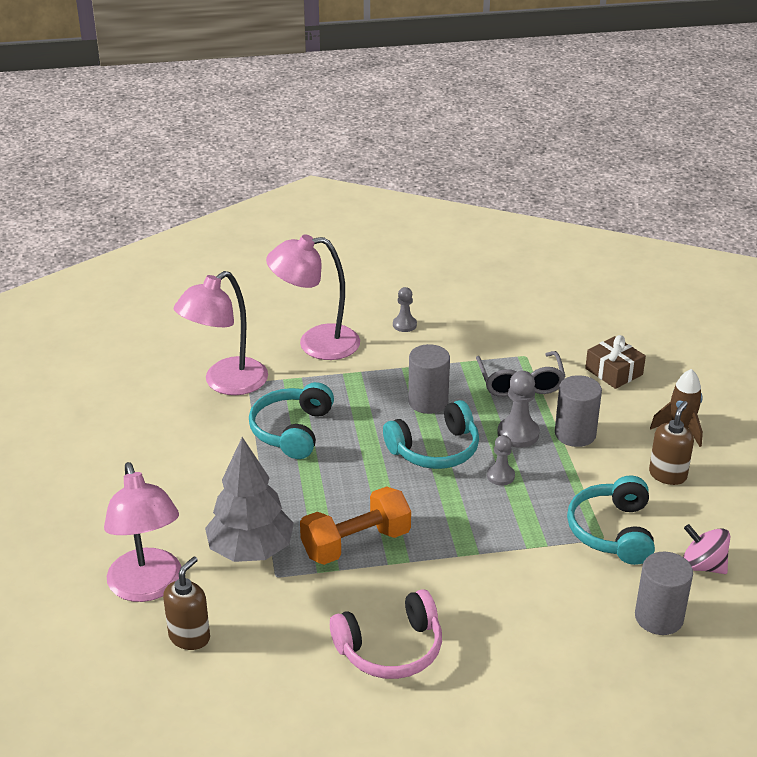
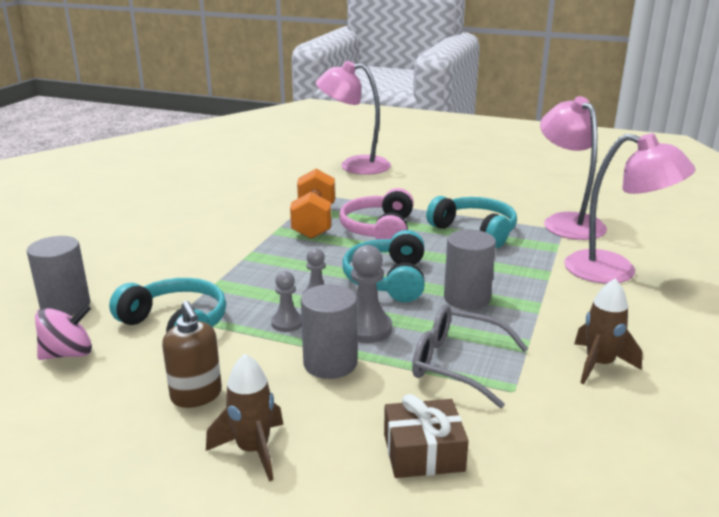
camera: 120 degrees right, 10 degrees down
(189, 637) = (300, 167): brown soap dispenser -> none
(250, 550) = (351, 193): grey tree -> none
(316, 343) = (615, 271): pink lamp -> pink lamp turned 90 degrees clockwise
(391, 649) = (207, 209): pink headphones -> pink headphones (379, 230)
(404, 325) = (633, 329): grey pawn -> grey pawn (287, 323)
(464, 331) = (599, 365): none -> brown rocket

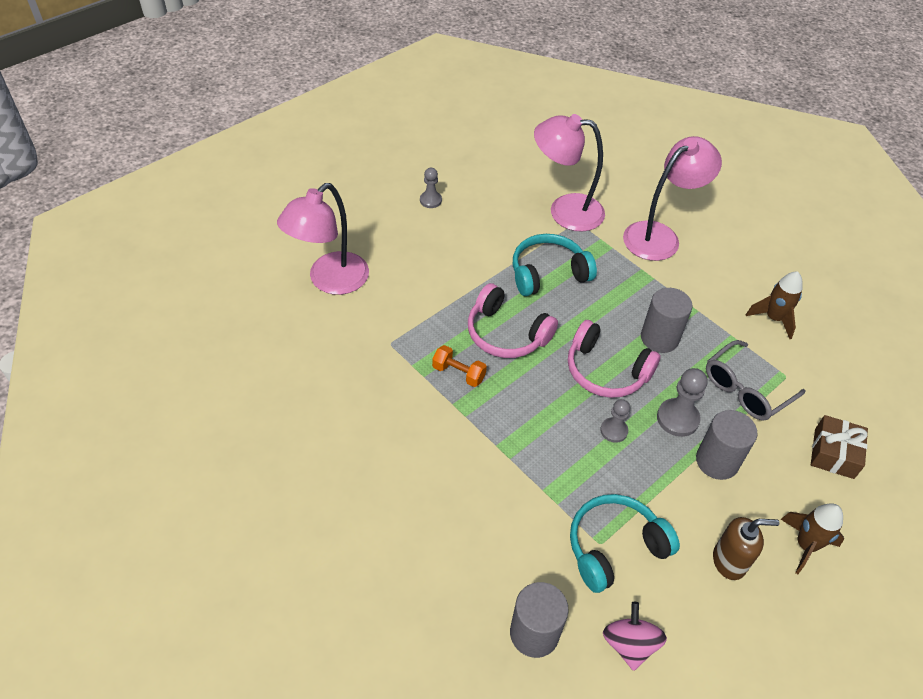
camera: 65 degrees left, 25 degrees up
(287, 323) = (646, 466): grey pawn -> grey pawn (430, 200)
(314, 222) = (458, 373): orange dumbbell -> orange dumbbell, size x0.55
(387, 280) = (606, 371): turquoise headphones -> pink headphones

